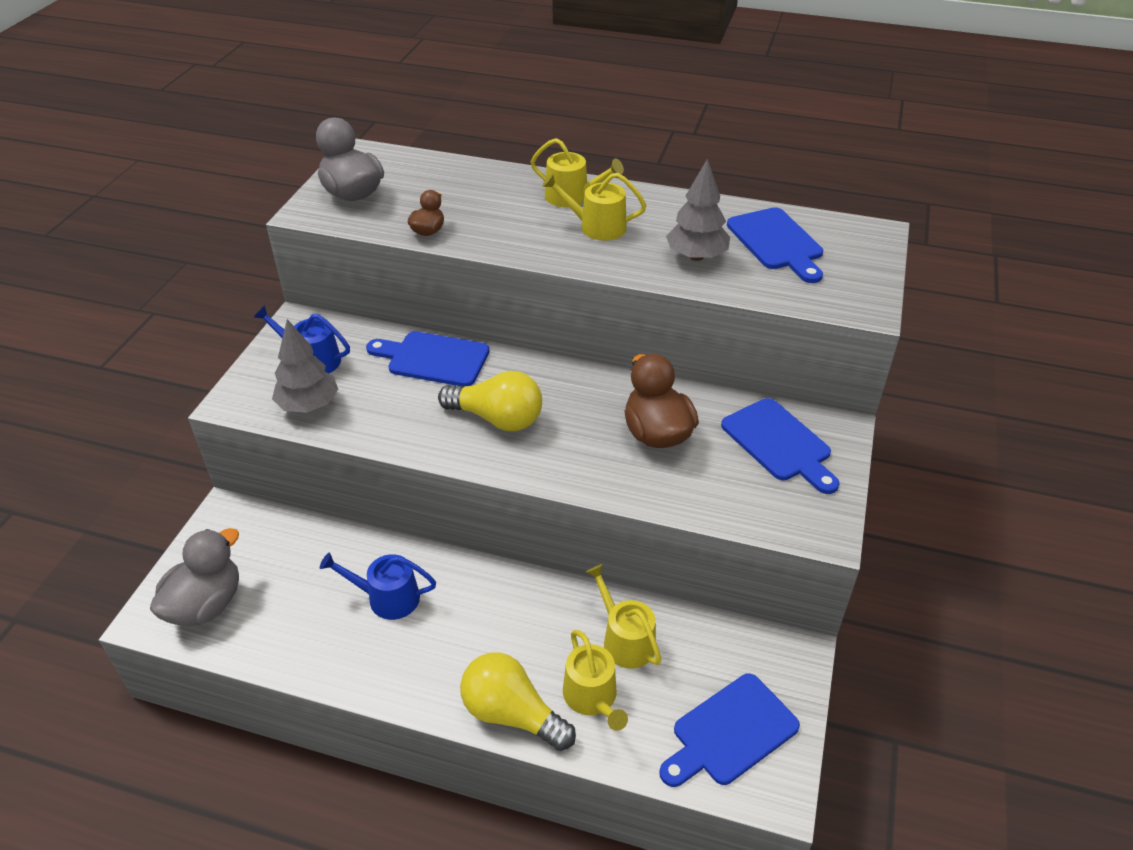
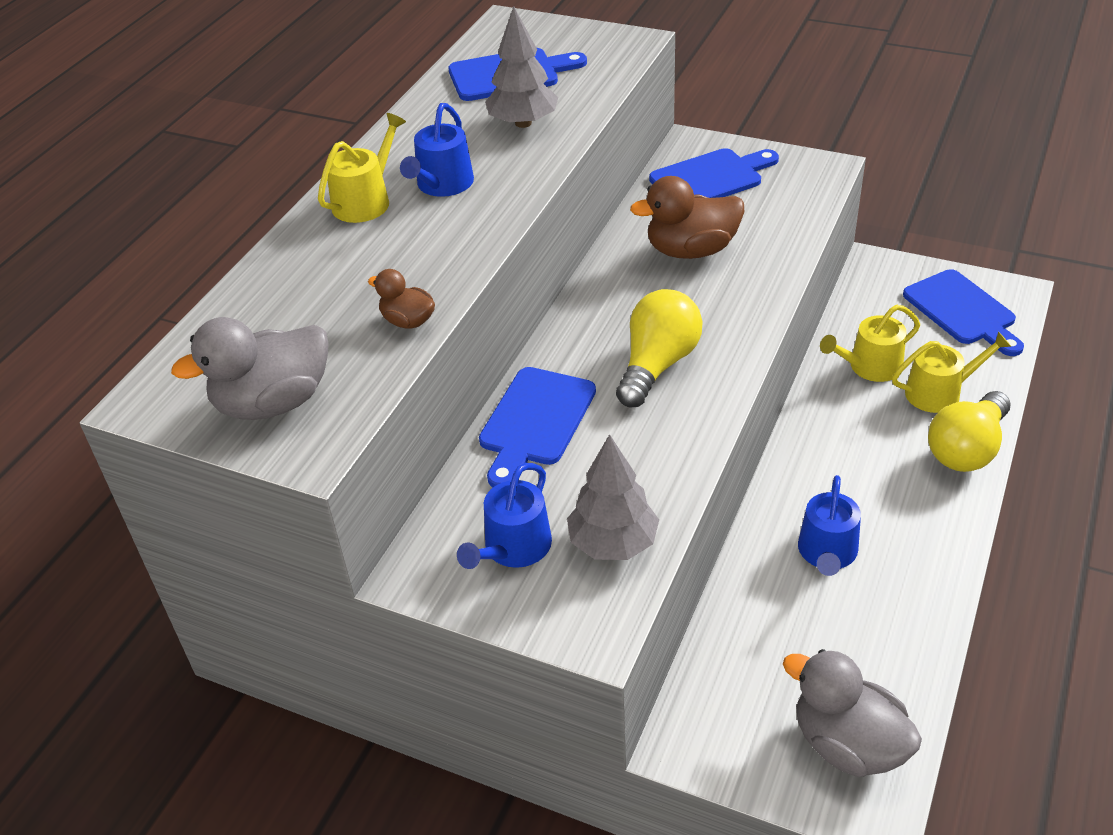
camera: 80 degrees left, 0 degrees up
(597, 227) = (442, 185): yellow watering can -> blue watering can

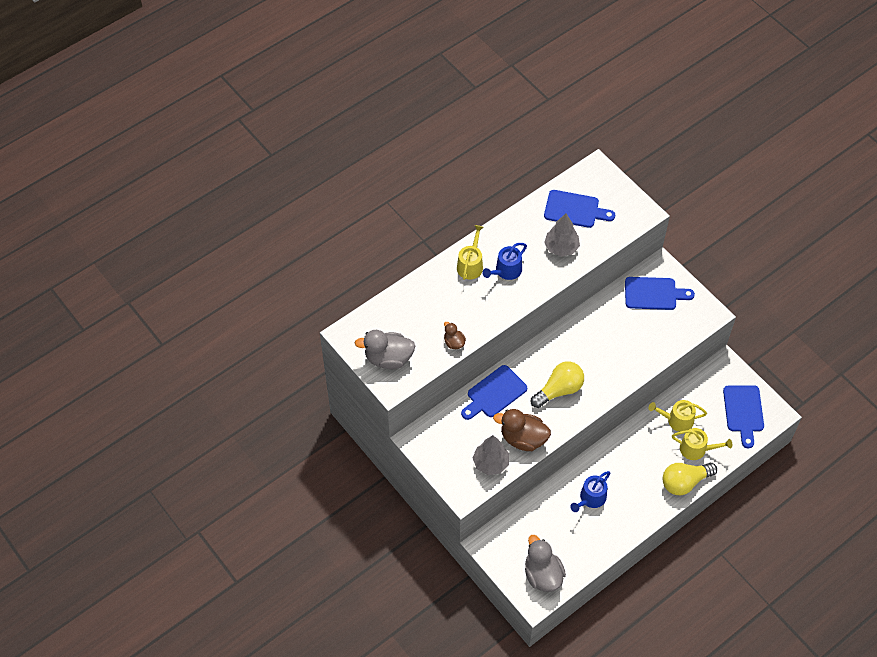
camera: 25 degrees right, 15 degrees up
(365, 201) = (470, 265): yellow watering can -> yellow watering can turned 45 degrees counterclockwise
(513, 548) = (454, 446): blue watering can -> none
(691, 250) = (614, 334): brown duck -> brown duck (523, 438)

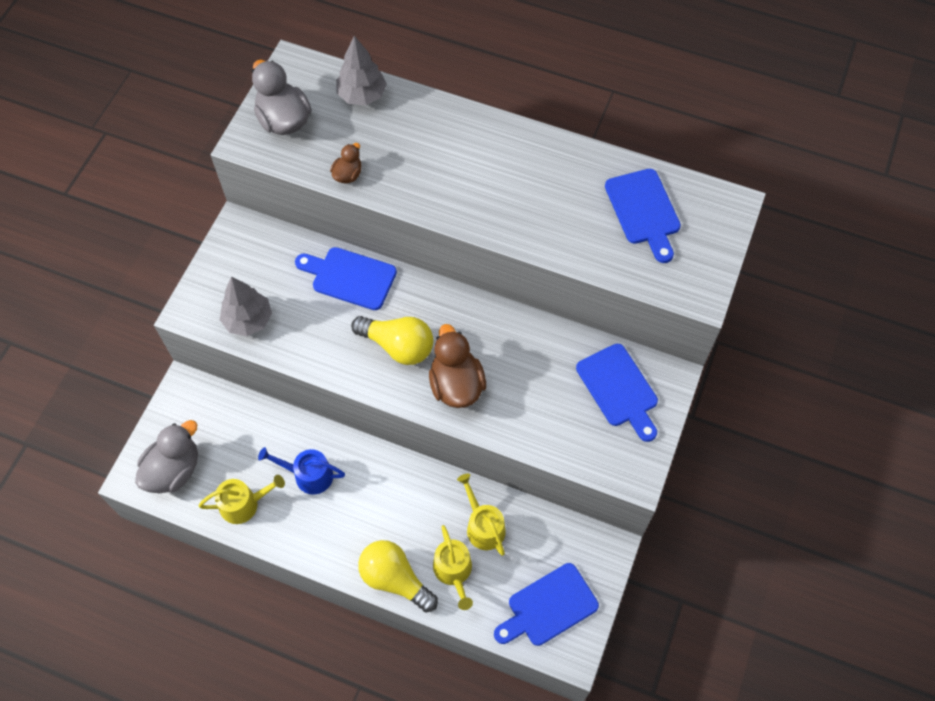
camera: 60 degrees right, 5 degrees up
(470, 265) = (475, 138): yellow watering can -> yellow watering can (244, 504)
(506, 271) = (492, 179): blue watering can -> none
(523, 438) = (303, 338): brown duck -> brown duck (456, 384)
(561, 247) = (572, 223): grey tree -> grey tree (362, 95)

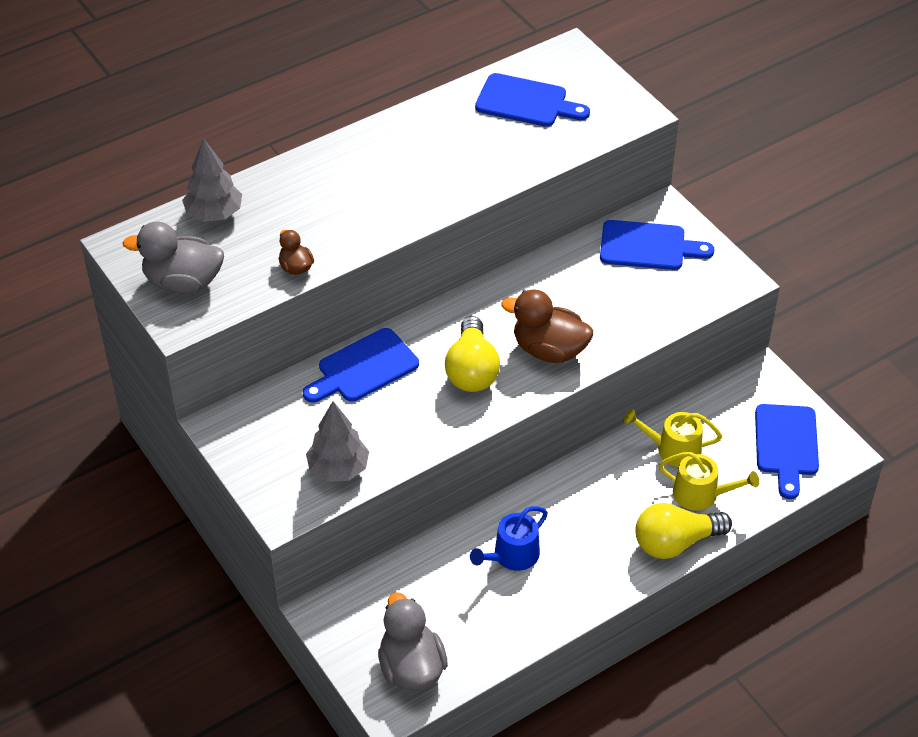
camera: 55 degrees left, 15 degrees down
(244, 504) = (500, 625): yellow watering can -> none
(398, 346) = (472, 370): yellow light bulb -> yellow light bulb turned 120 degrees clockwise

